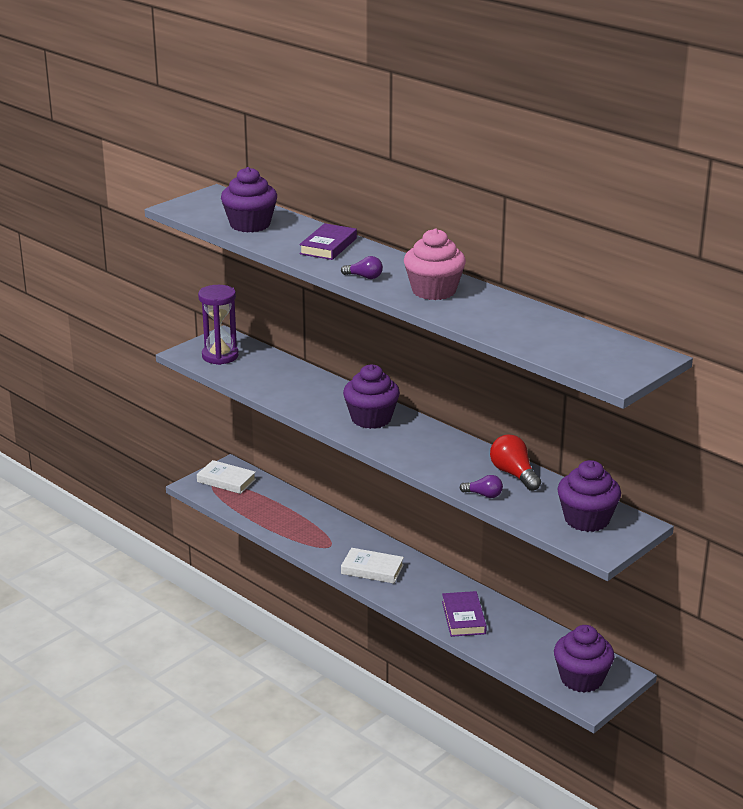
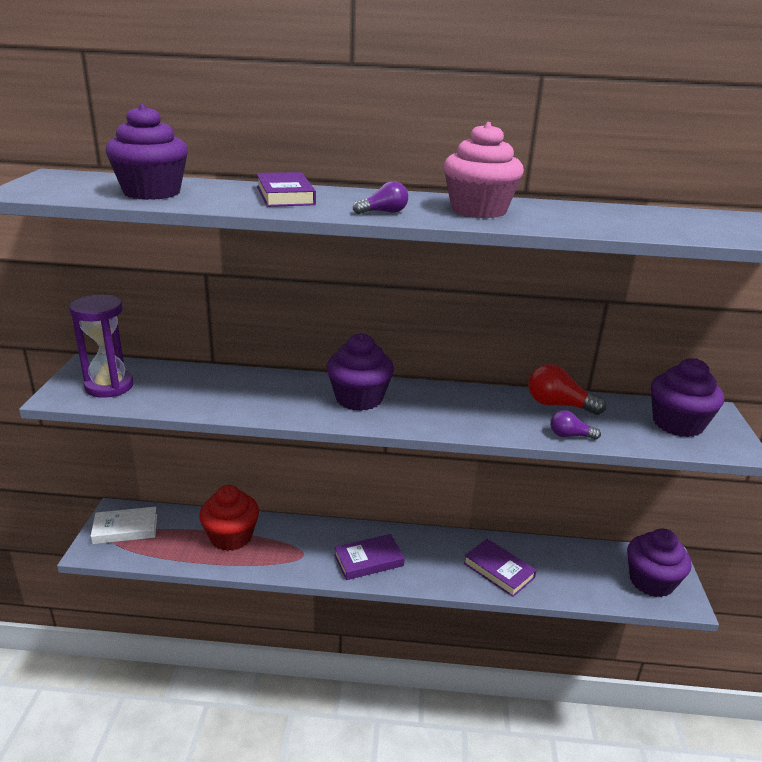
camera: 40 degrees left, 0 degrees up
(291, 514) = (231, 537): none -> red cupcake
(372, 569) = (369, 560): white book -> purple book
(483, 495) = (570, 436): purple light bulb -> purple light bulb turned 150 degrees counterclockwise

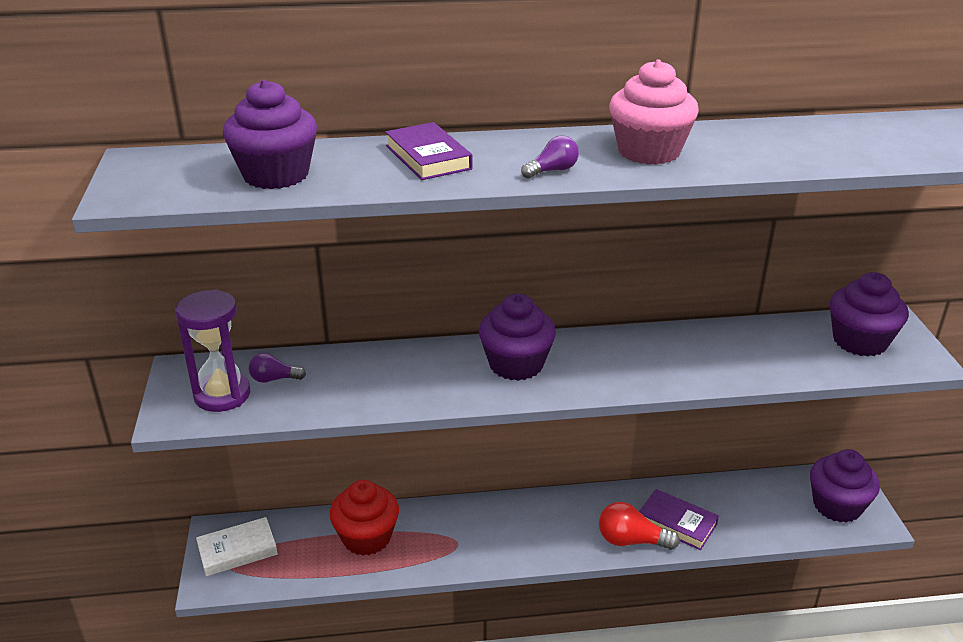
camera: 10 degrees left, 5 degrees up
(369, 560) = (533, 537): purple book -> none
(558, 405) = (732, 338): red light bulb -> red light bulb (631, 541)
(570, 436) = (756, 374): purple light bulb -> purple light bulb (274, 379)

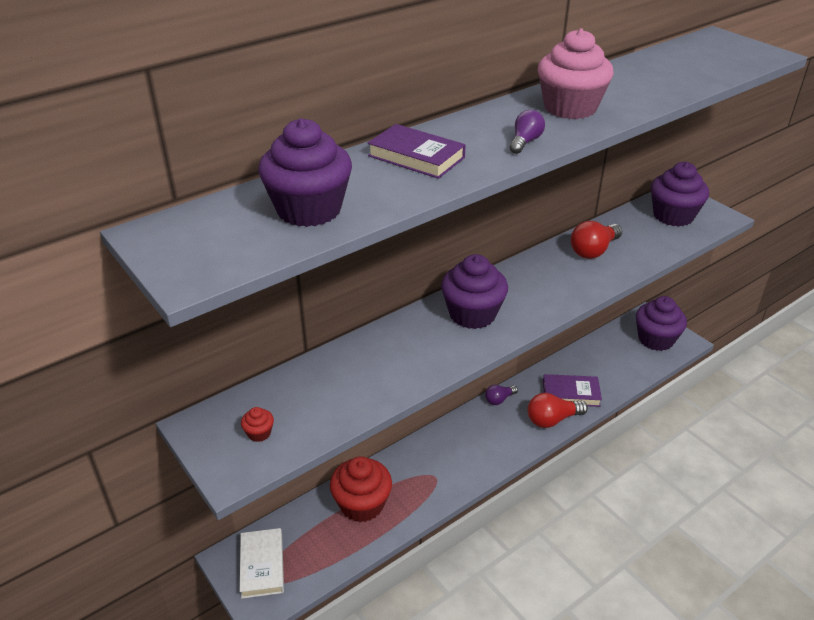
camera: 30 degrees left, 5 degrees up
(222, 395) = (259, 433): purple hourglass -> red cupcake
(237, 550) = (262, 565): white book -> white book turned 45 degrees counterclockwise
(274, 379) = (291, 400): purple light bulb -> purple light bulb (499, 399)
(717, 347) = (593, 250): none -> red light bulb

